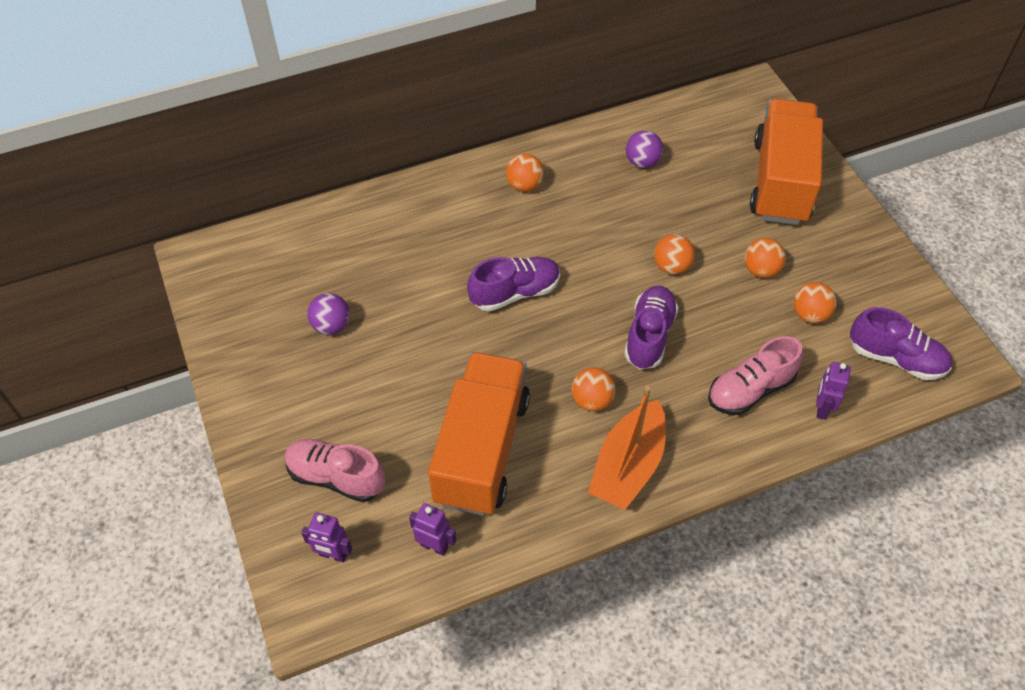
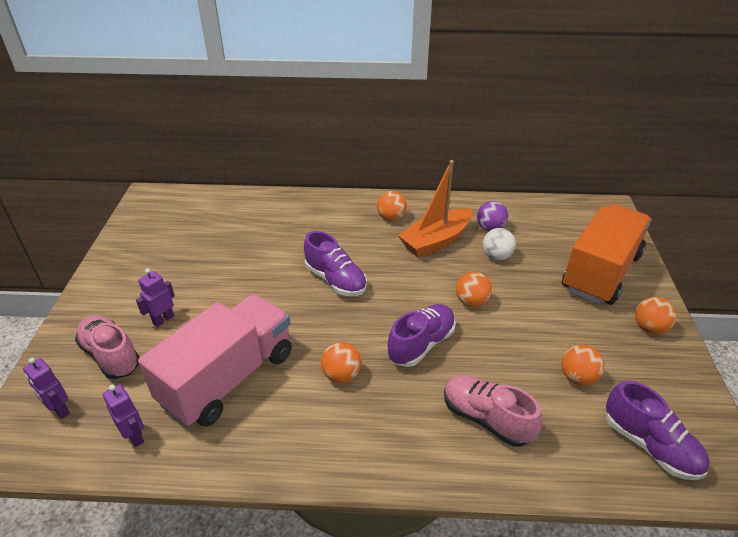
camera: 25 degrees right, 15 degrees down
(331, 326) = (193, 259): purple ball -> none
(481, 449) = (228, 378): orange truck -> pink truck
(515, 293) = (335, 280): purple shoe -> purple shoe turned 45 degrees clockwise
(628, 466) = (336, 438): orange boat -> orange boat (436, 241)
(668, 198) = (496, 256): none -> white ball
(750, 390) = (486, 419): pink shoe -> pink shoe turned 45 degrees clockwise
(761, 270) = (549, 329): orange ball -> orange ball (649, 328)
(822, 408) = (549, 462): purple robot -> purple robot (163, 319)

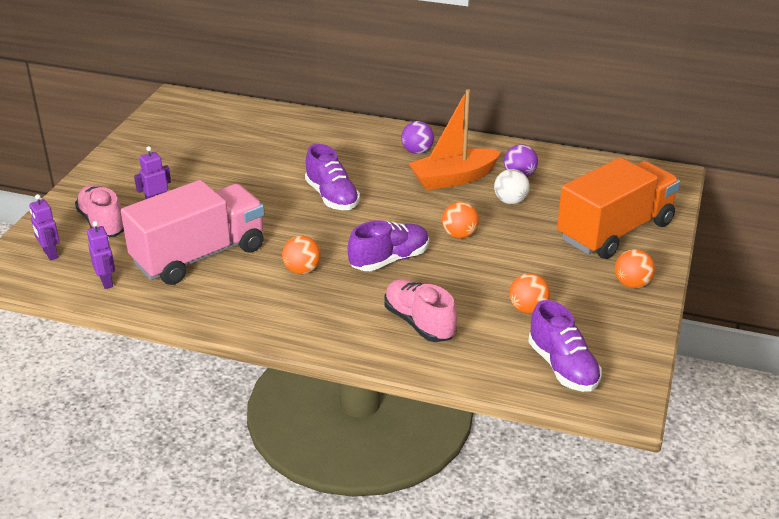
camera: 15 degrees right, 5 degrees down
(391, 218) = (417, 151): orange ball -> purple ball

